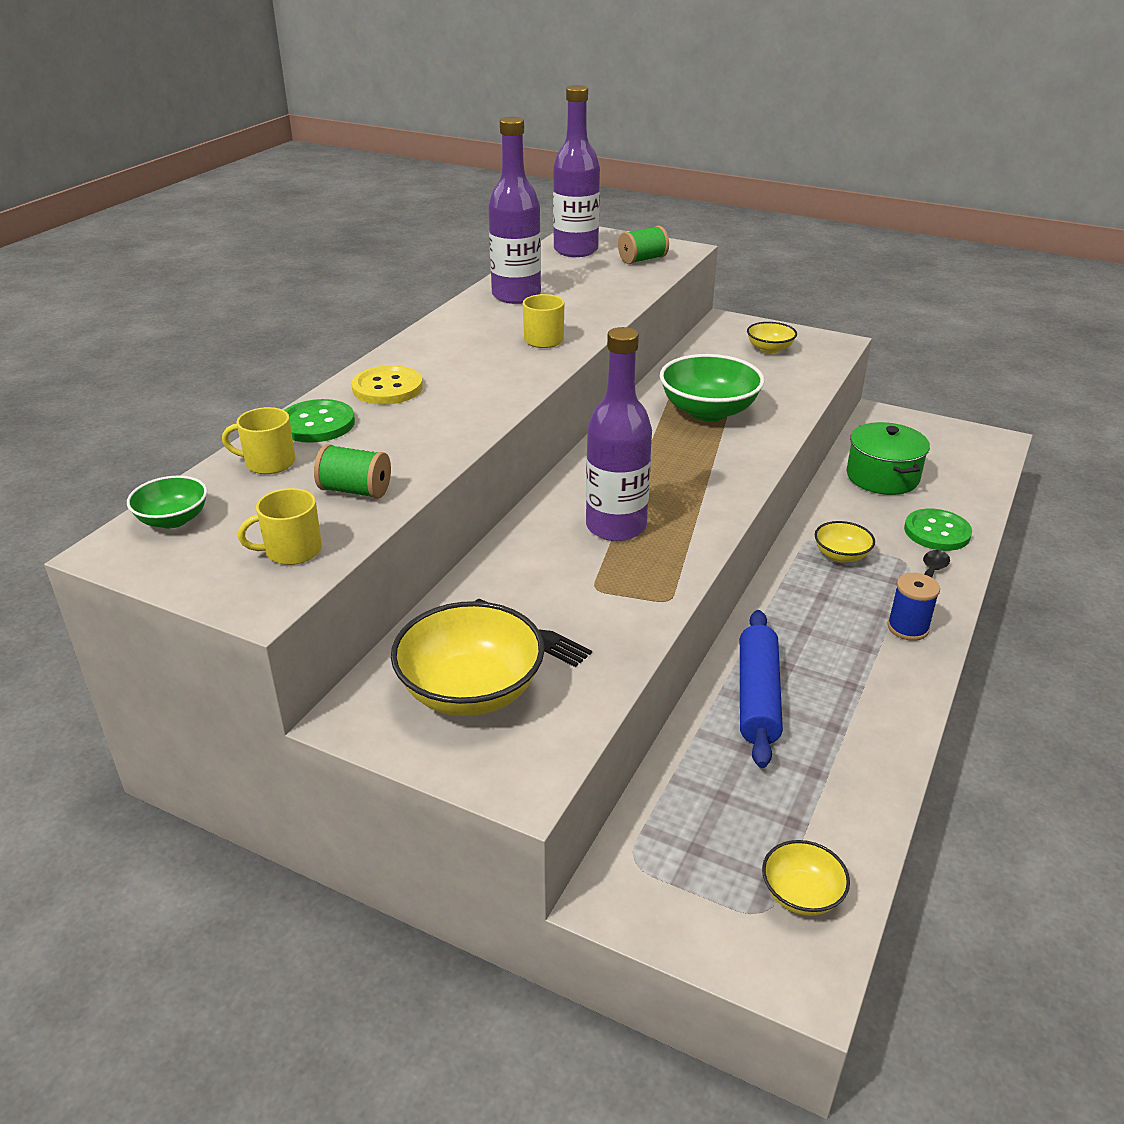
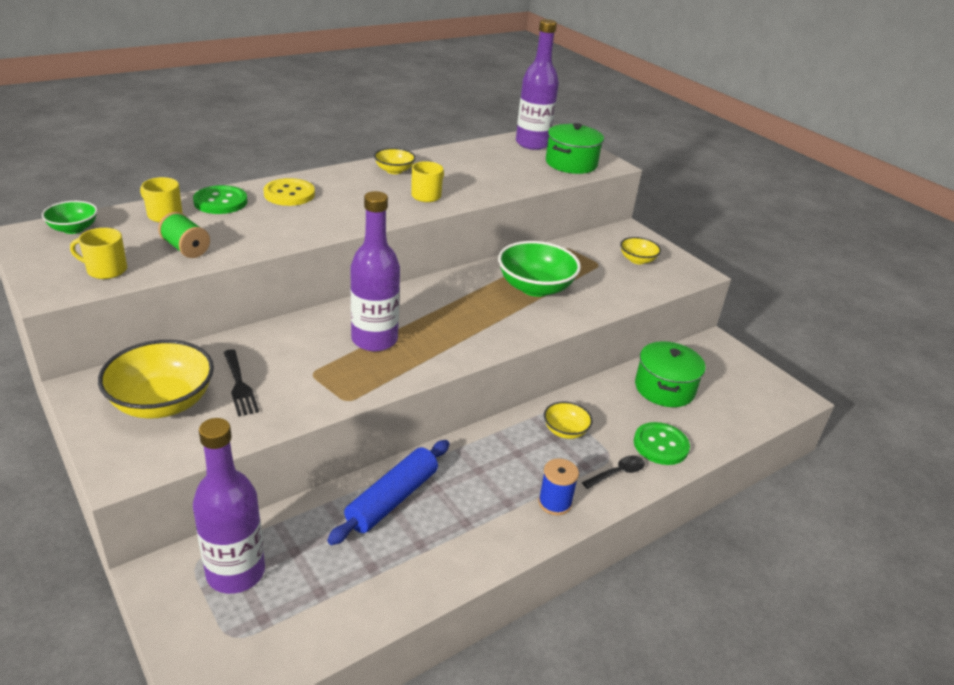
camera: 25 degrees right, 0 degrees up
(516, 295) = (449, 162): purple bottle -> purple bottle (236, 572)
(642, 259) = (571, 163): green spool -> green pot
(801, 894) = (269, 640): yellow bowl -> yellow bowl (394, 170)

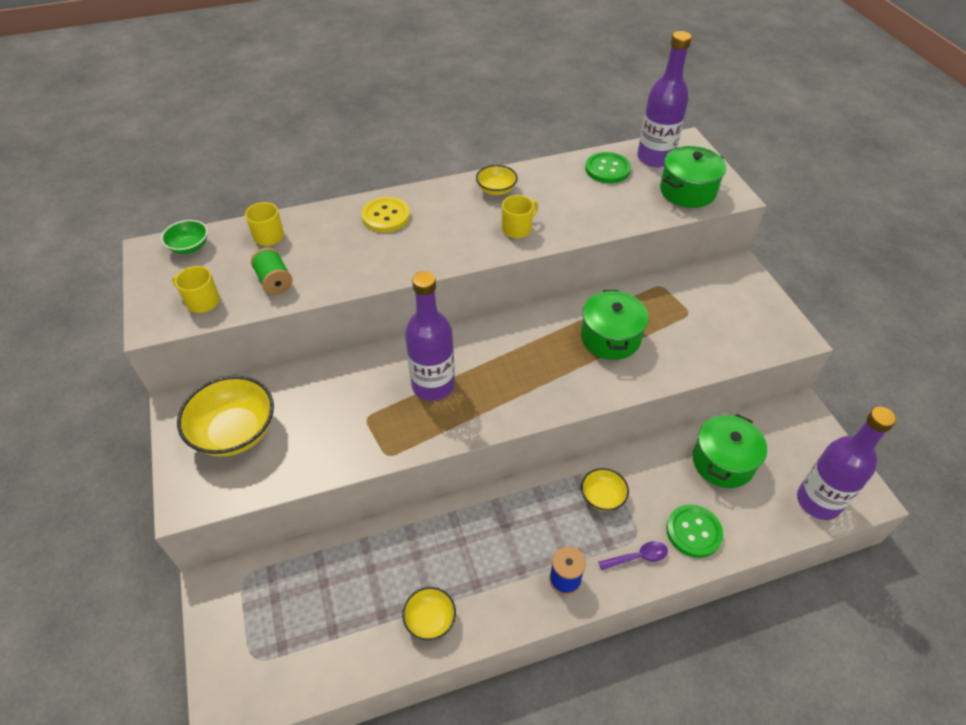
camera: 20 degrees right, 15 degrees up
(220, 202) = (321, 222): green button -> green button (607, 169)
(236, 572) = (272, 594): purple bottle -> purple bottle (818, 501)
(239, 385) = (301, 422): black fork -> none
(392, 499) = (419, 545): blue rolling pin -> none
(535, 287) = (610, 337): green bowl -> green pot
(617, 473) = (638, 557): black spoon -> purple spoon
(637, 260) = (734, 311): yellow bowl -> yellow bowl (430, 620)

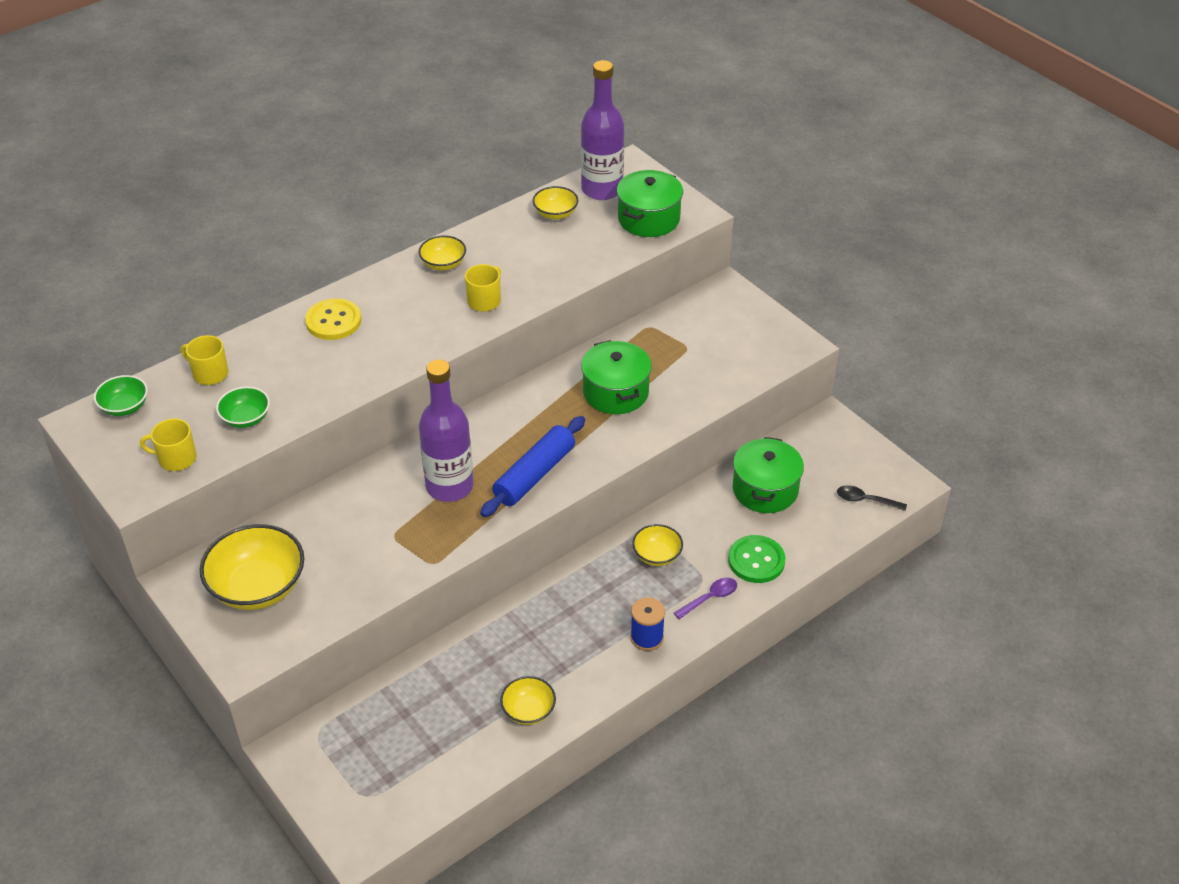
camera: 20 degrees left, 5 degrees down
(274, 281) = (246, 418): green spool -> green bowl
(510, 395) = (534, 475): none -> blue rolling pin
(607, 169) = (555, 213): green button -> yellow bowl
(818, 501) = (865, 500): purple bottle -> black spoon

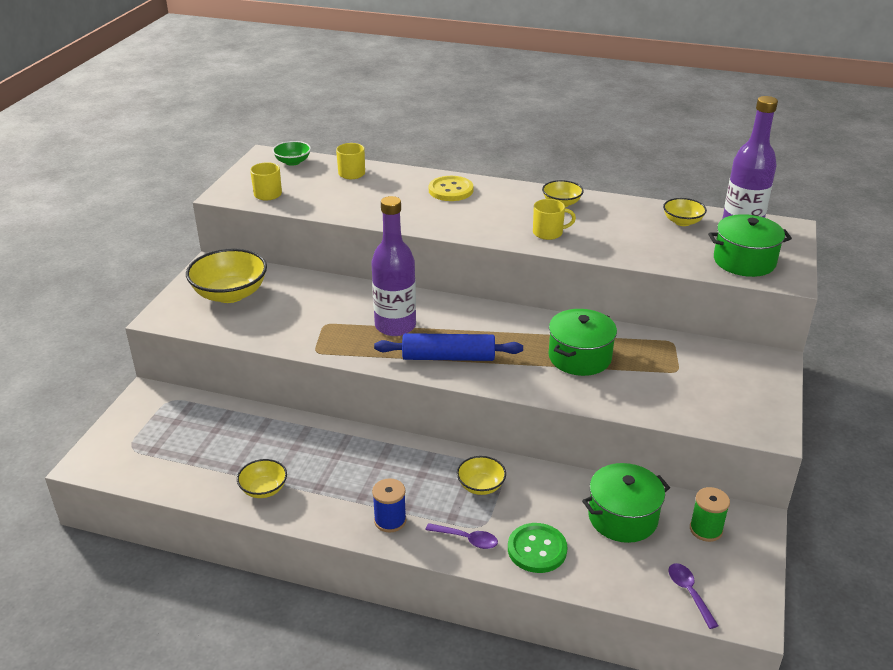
camera: 55 degrees right, 10 degrees down
(246, 418) = (326, 200): green bowl -> none
(815, 451) = (706, 529): none -> green spool
(865, 500) = (689, 593): black spoon -> purple spoon

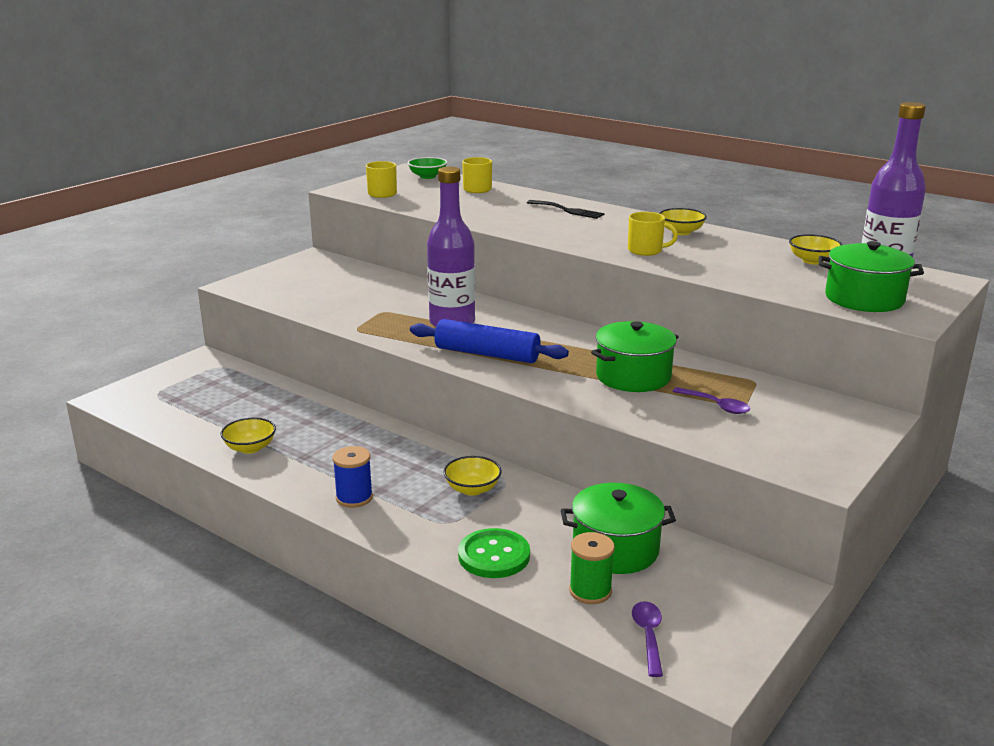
camera: 20 degrees right, 10 degrees down
(230, 294) = (312, 278): yellow bowl -> none
(450, 190) = (568, 210): yellow button -> black fork
(467, 539) = (423, 530): purple spoon -> purple spoon (716, 405)
(706, 529) = (711, 582): green spool -> green spool (590, 591)

